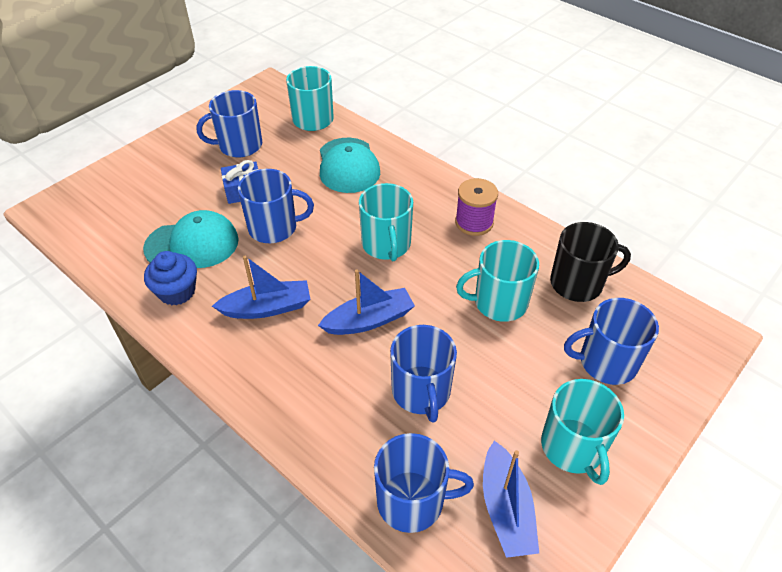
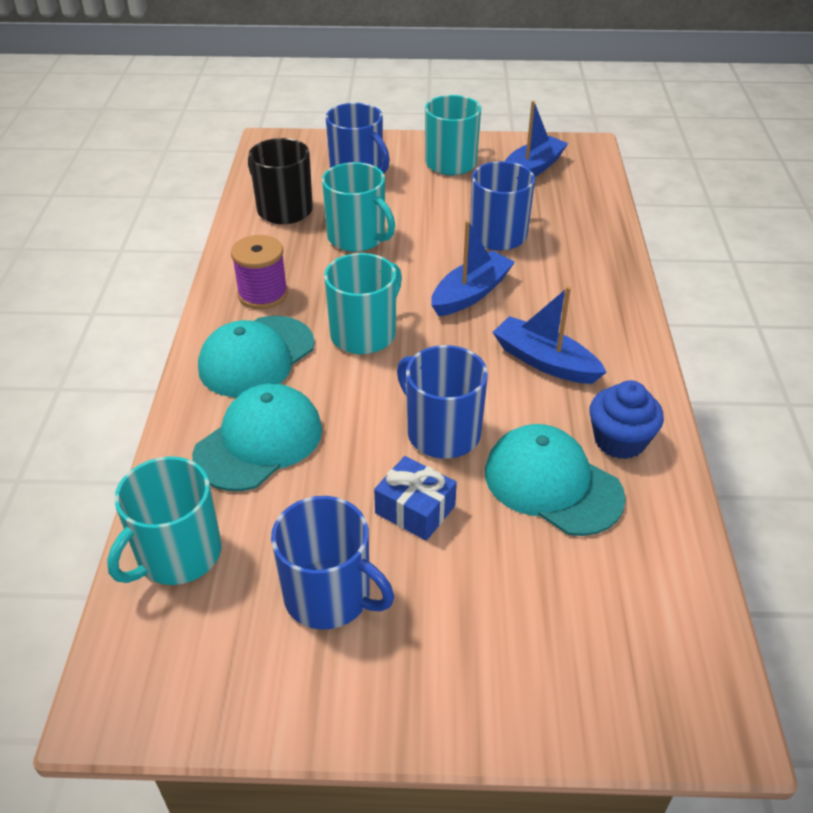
camera: 130 degrees left, 5 degrees down
(369, 320) = (471, 293): blue boat -> blue boat turned 105 degrees clockwise
(412, 501) = (582, 201): blue mug -> none
(414, 193) = (256, 357): none -> turquoise cap

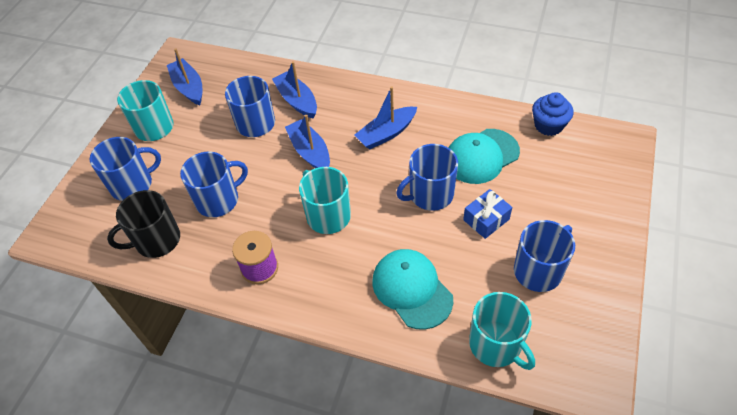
camera: 70 degrees left, 10 degrees up
(256, 357) = (328, 281): turquoise cap -> none
(357, 237) = (218, 200): turquoise mug -> blue mug
(561, 261) = (297, 101): none -> blue boat
(619, 440) = (458, 121): blue cupcake -> blue cupcake (548, 125)

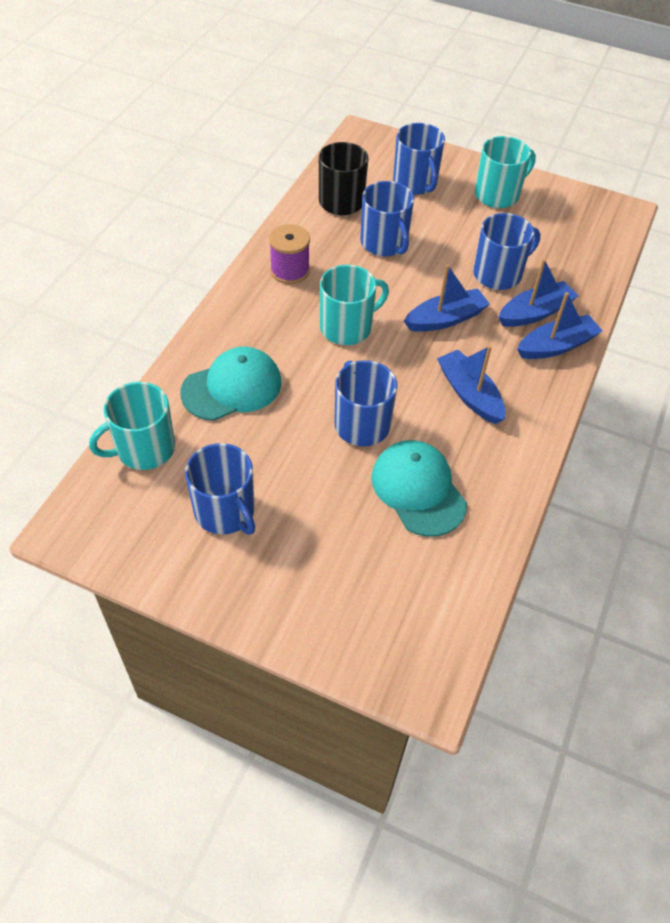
camera: 90 degrees right, 0 degrees up
(188, 87) = (561, 220): blue boat -> blue boat (556, 346)
(486, 219) = (312, 473): blue gift -> none
(548, 125) = (470, 587): blue cupcake -> none

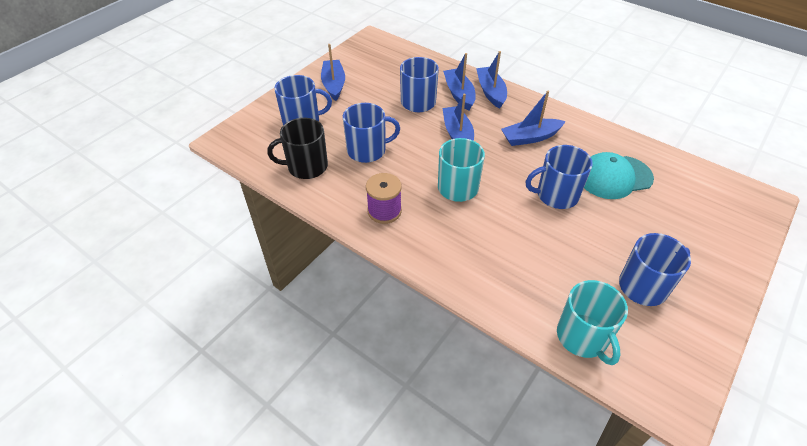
camera: 75 degrees left, 5 degrees down
(232, 387) = (515, 266): turquoise cap -> none
(498, 194) = (334, 84): turquoise mug -> blue boat

